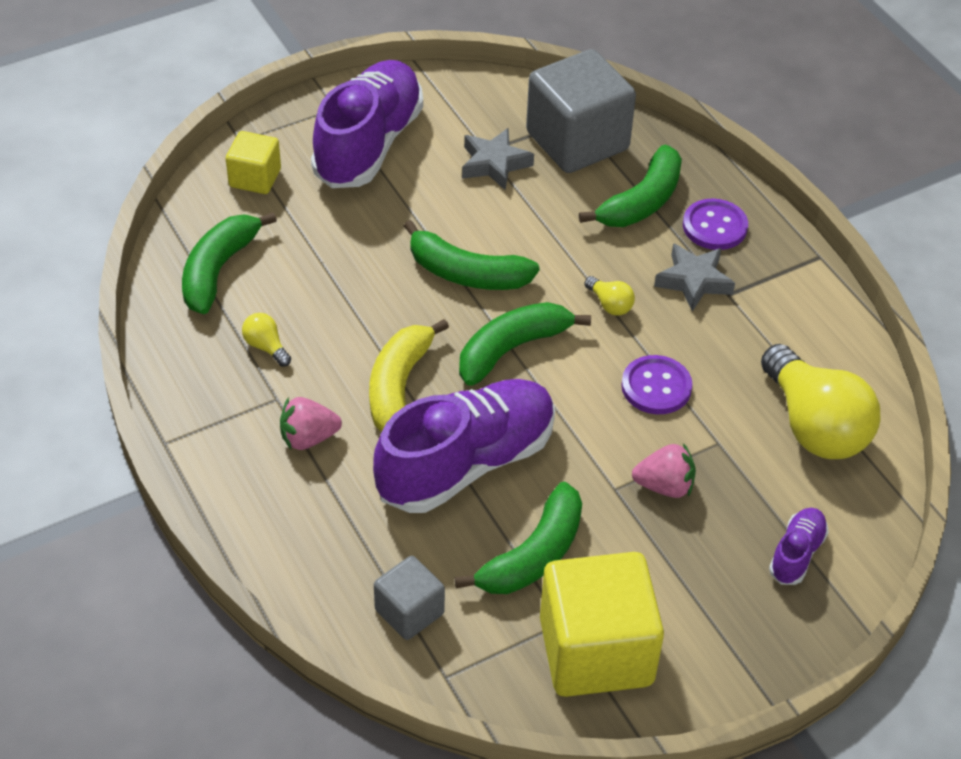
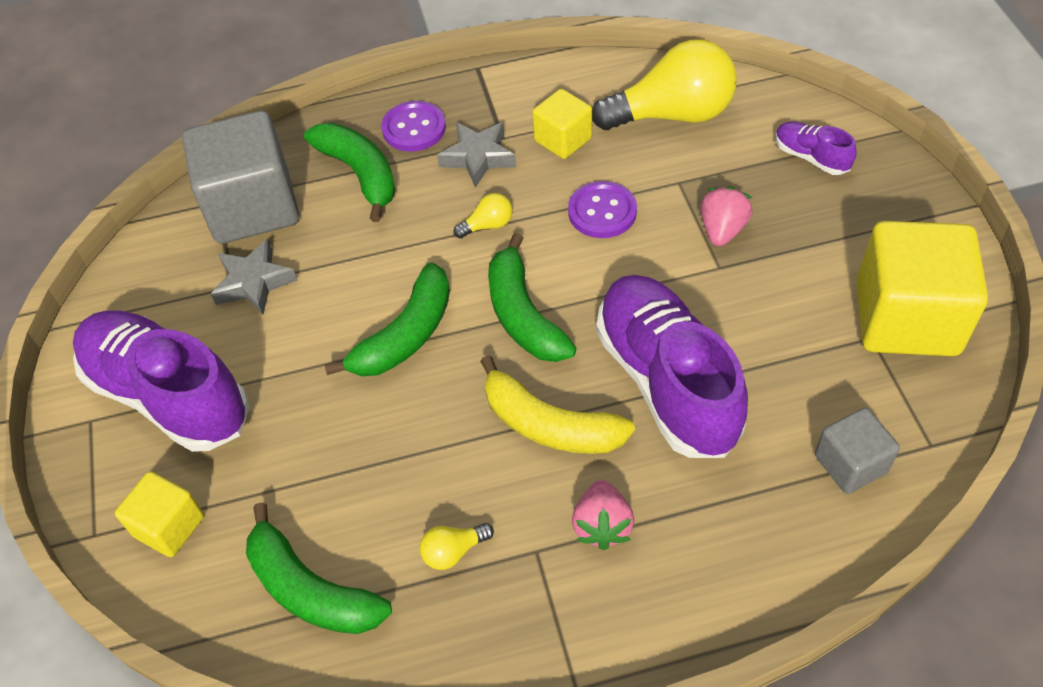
camera: 70 degrees left, 5 degrees up
(533, 555) = (790, 346): green banana -> none
(742, 341) = (563, 140): none -> yellow cube

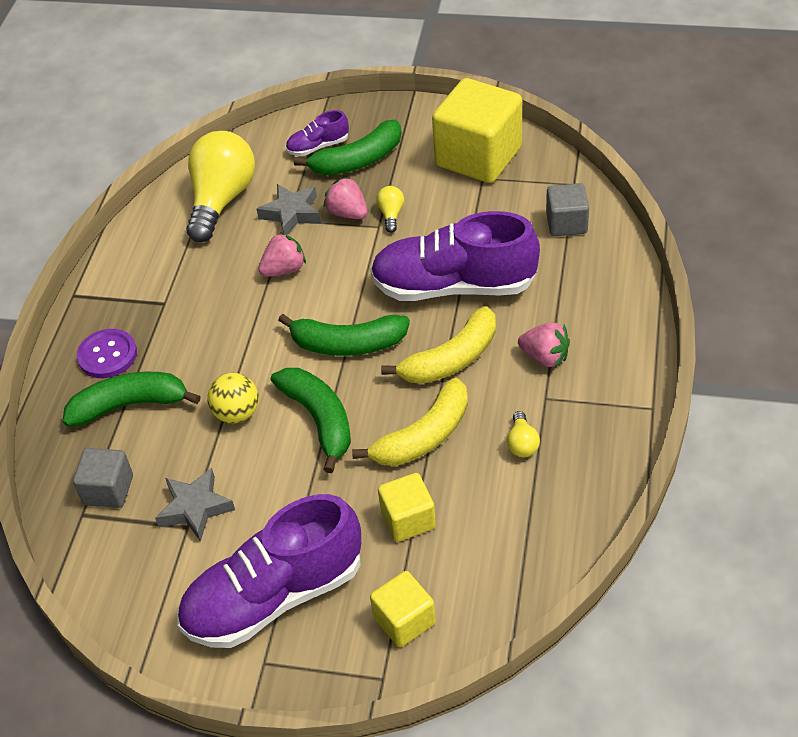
camera: 65 degrees left, 5 degrees down
(253, 207) = (108, 490): grey cube -> grey cube, size x0.52
(311, 589) = (509, 537): green banana -> green banana (358, 160)
(384, 261) = (237, 413): none -> yellow ball
(422, 443) = (424, 436): none -> yellow banana
(478, 158) = (173, 324): grey star -> grey star (292, 214)
(488, 225) = (247, 339): yellow light bulb -> yellow light bulb (391, 215)
(563, 140) = (196, 268): yellow cube -> yellow cube (408, 519)
(602, 212) = (284, 269): purple button -> pink strawberry

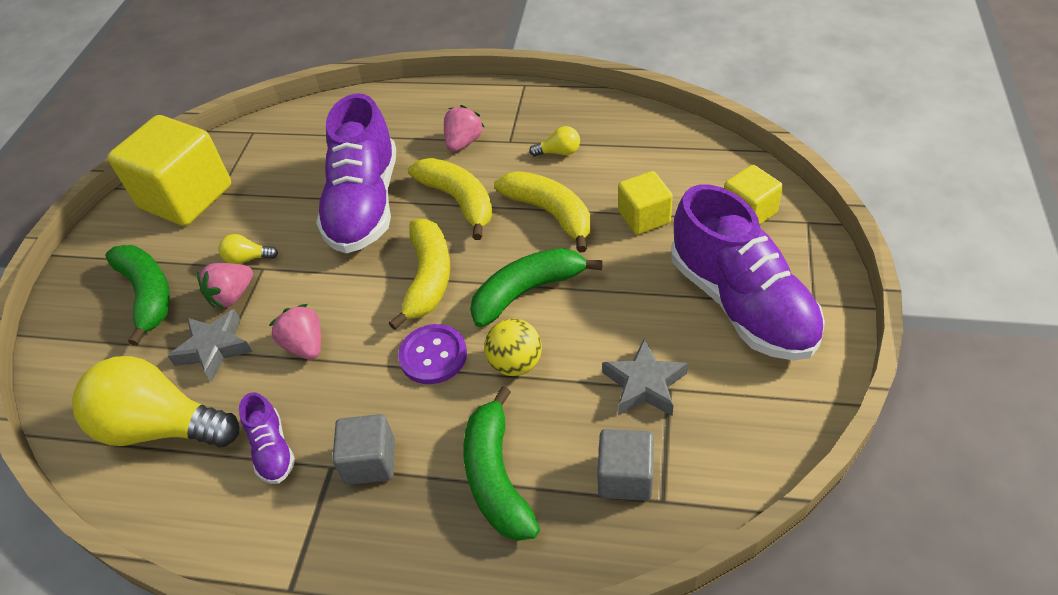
camera: 90 degrees left, 0 degrees up
(107, 355) = (411, 519): purple button -> purple button (433, 355)
(318, 146) = (106, 335): purple shoe -> purple shoe (272, 449)
(347, 344) = (428, 278): green banana -> yellow banana
(566, 223) = (303, 135): grey cube -> grey cube (370, 461)

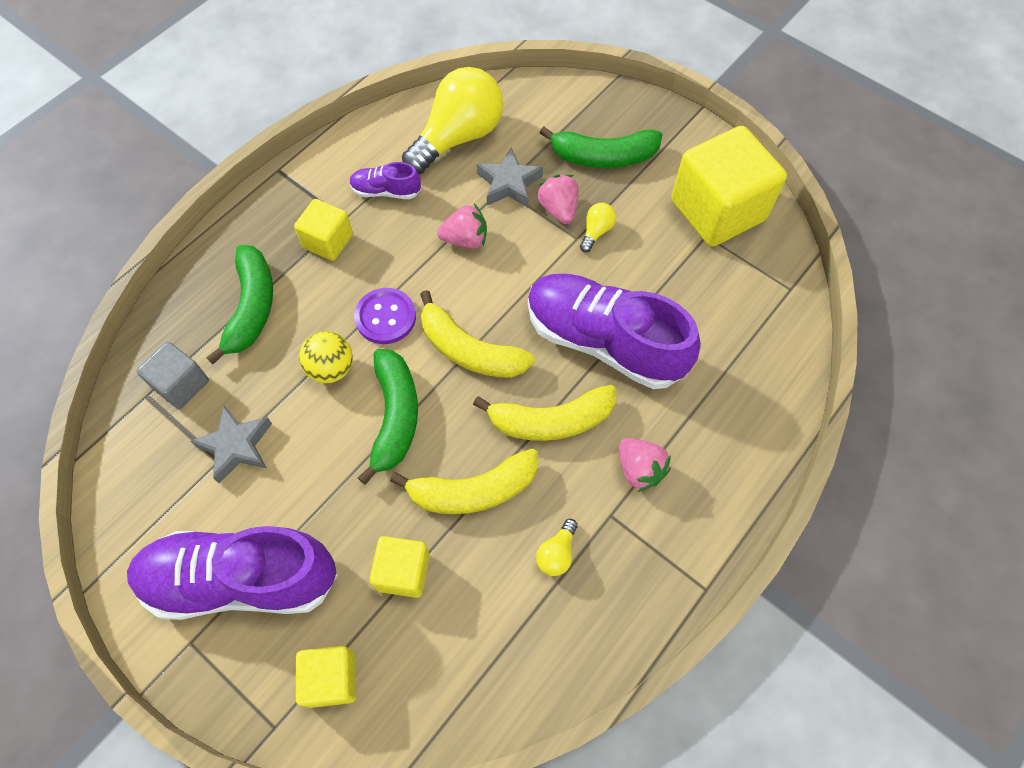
camera: 115 degrees right, 15 degrees up
(370, 461) = (328, 241): grey cube -> yellow cube
(496, 477) = (252, 308): green banana -> green banana turned 75 degrees clockwise

